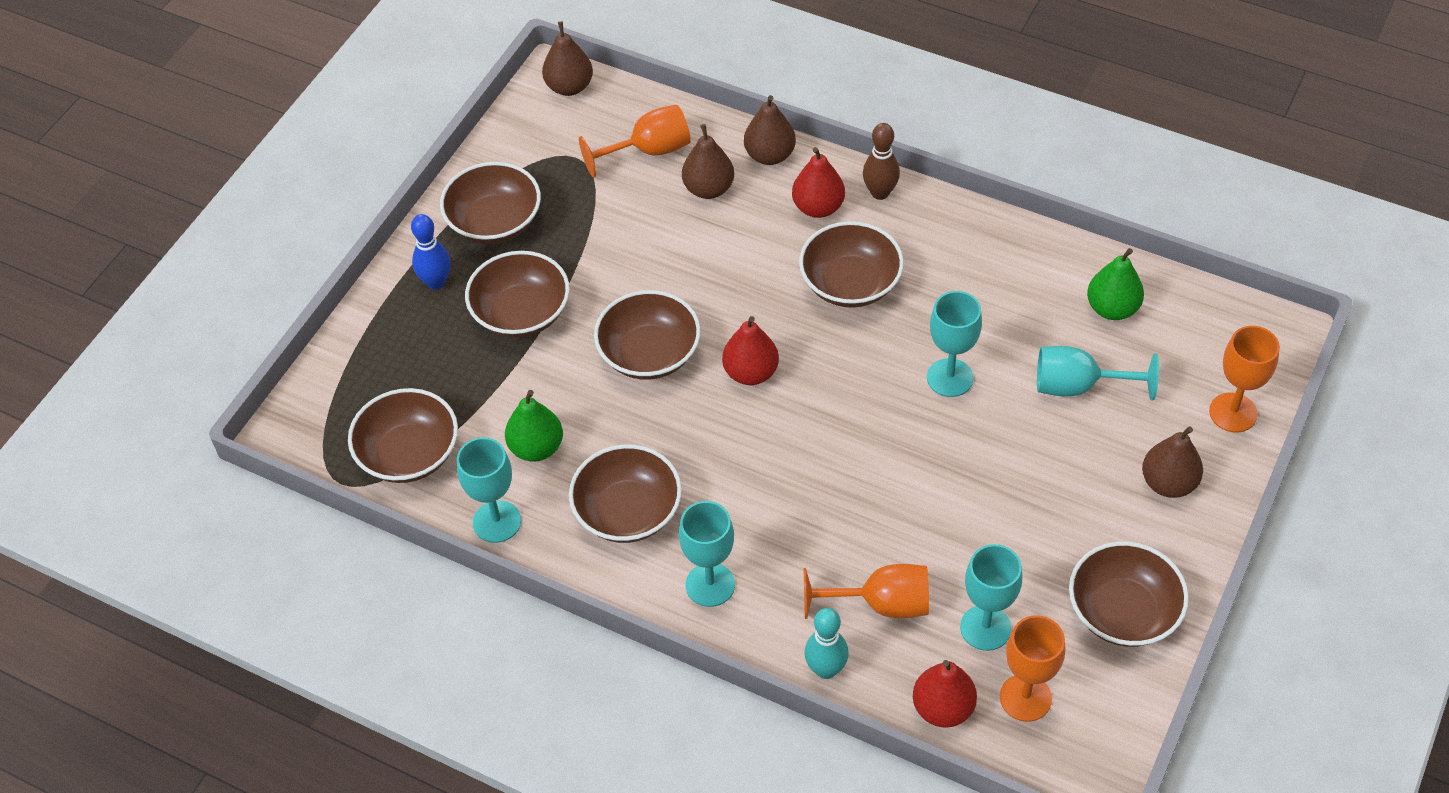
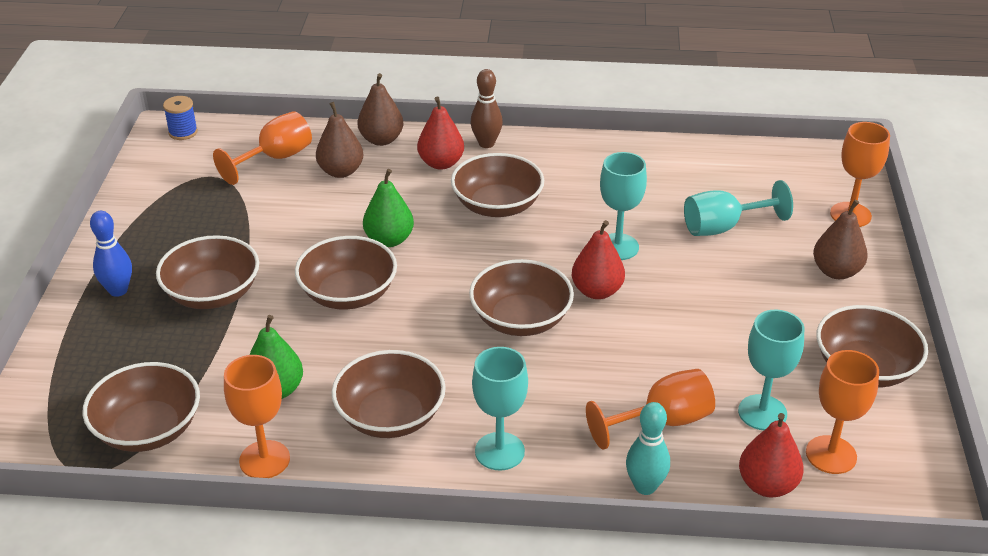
camera: 25 degrees left, 15 degrees down
(494, 222) = (156, 235): brown bowl -> brown bowl (521, 319)
(497, 521) = (264, 460): turquoise goblet -> orange goblet
(569, 87) = (183, 132): brown pear -> blue spool
(751, 372) = (447, 285): red pear -> red pear (597, 291)
(1112, 308) = (714, 173): green pear -> green pear (389, 240)

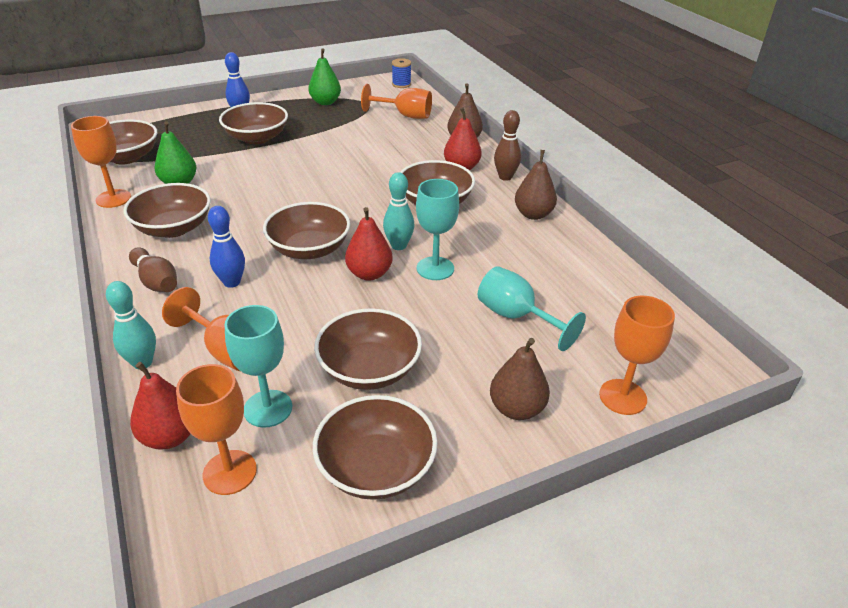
camera: 60 degrees right, 0 degrees up
(341, 171) = (414, 138): brown pear -> brown pear (533, 214)
(348, 294) = (288, 178): brown bowl -> brown bowl (369, 369)
(389, 240) = (356, 175): green pear -> green pear (325, 102)
(499, 451) = (156, 281): turquoise goblet -> brown bowling pin
(544, 392) = (232, 282): none -> blue bowling pin
(561, 256) = (398, 246): none -> turquoise bowling pin

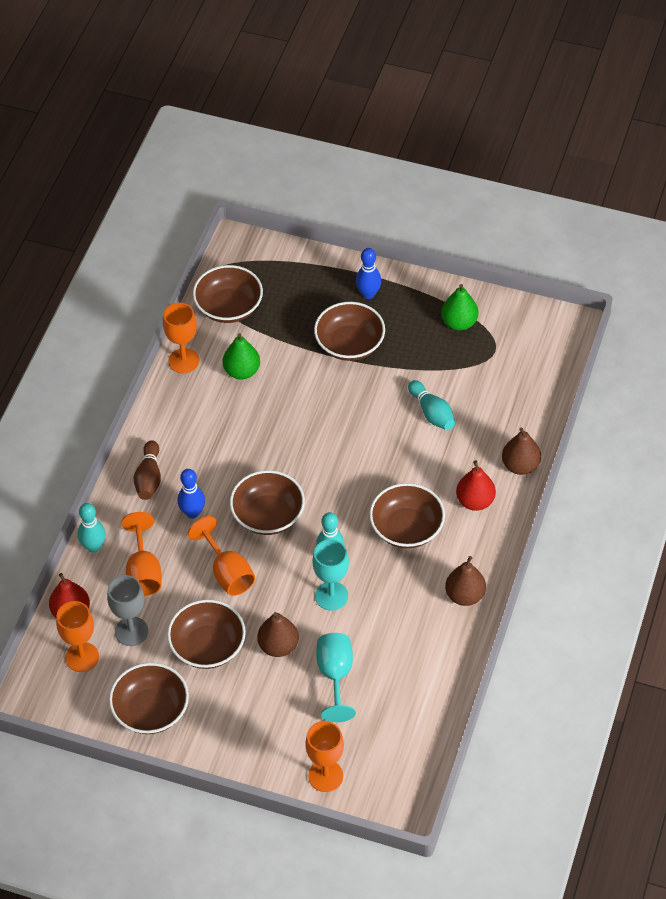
camera: 45 degrees right, 15 degrees up
(173, 228) = (198, 427): brown bowl -> none
(268, 408) = (131, 631): turquoise goblet -> grey goblet
(366, 143) = (432, 413): none -> turquoise bowling pin
(369, 274) = (284, 568): red pear -> none
(401, 84) = (562, 336): blue spool -> none
(405, 115) = (509, 392): orange goblet -> orange goblet (227, 572)
(505, 177) = (496, 538): brown bowling pin -> none
(516, 409) = (258, 735): brown pear -> brown pear (278, 646)

